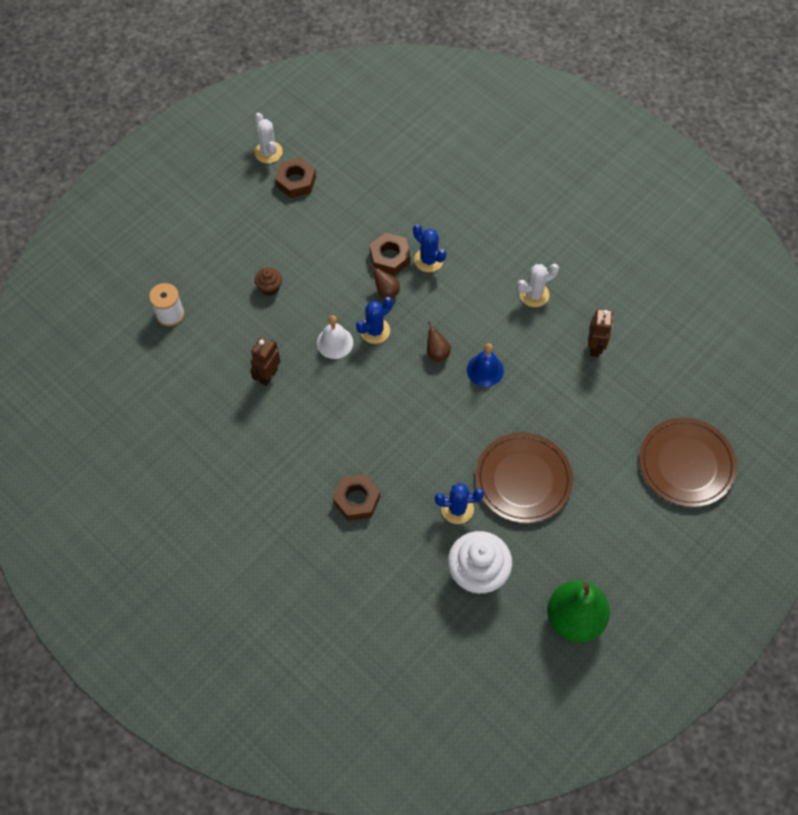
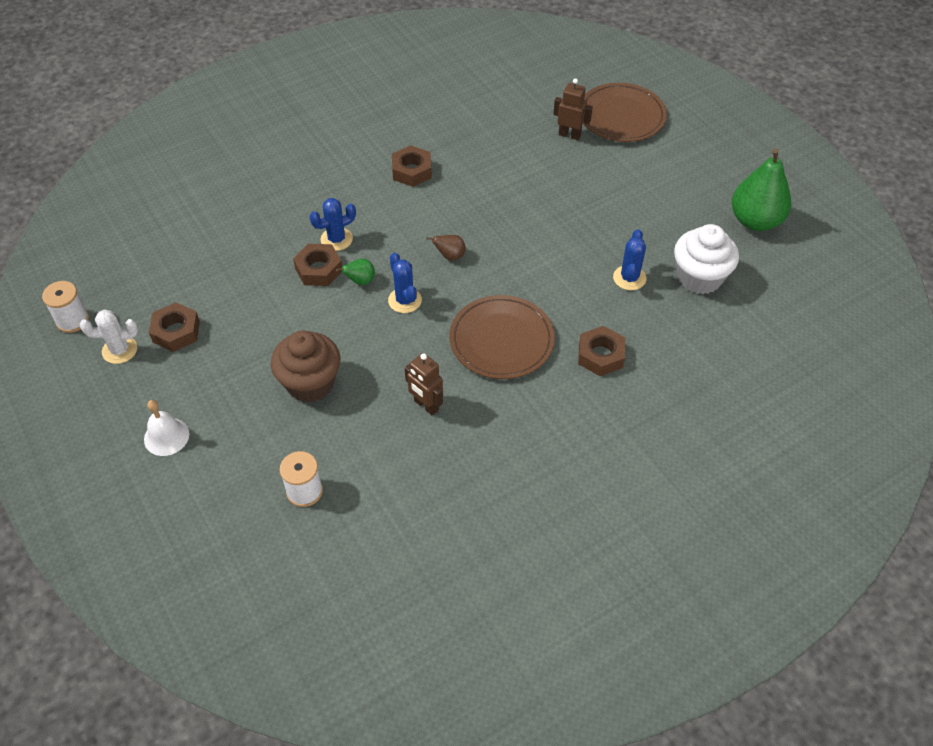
camera: 75 degrees left, 10 degrees down
(269, 287) = (310, 383): brown cupcake -> brown cupcake, size x2.06
(288, 112) = (72, 320): none -> white spool
(335, 342) = (406, 337): white bell -> white bell (166, 436)
(386, 291) = (360, 281): brown pear -> green pear
(485, 370) = (483, 224): blue bell -> none
(523, 479) = (609, 224): brown plate -> brown plate (501, 340)
(534, 294) = (412, 171): white cactus -> brown nut
(595, 347) = (485, 143): brown robot -> brown robot (569, 135)

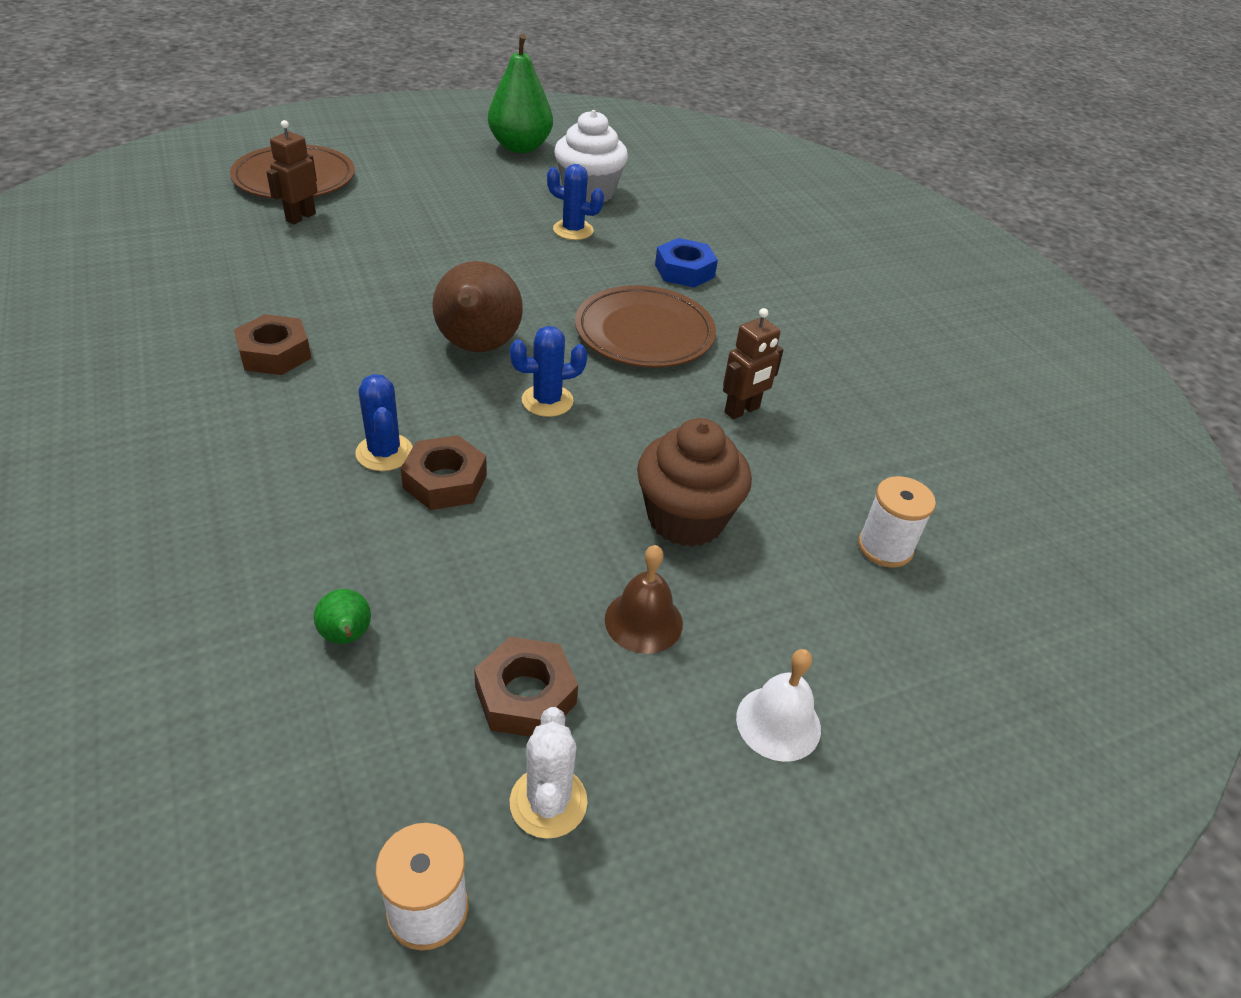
camera: 85 degrees left, 10 degrees down
(228, 372) = (643, 621): none -> brown bell
(360, 281) = (490, 439): green pear -> green pear (347, 637)
(450, 256) = (477, 348): brown pear -> brown pear, size x2.26
(600, 355) = (684, 271): brown nut -> blue nut

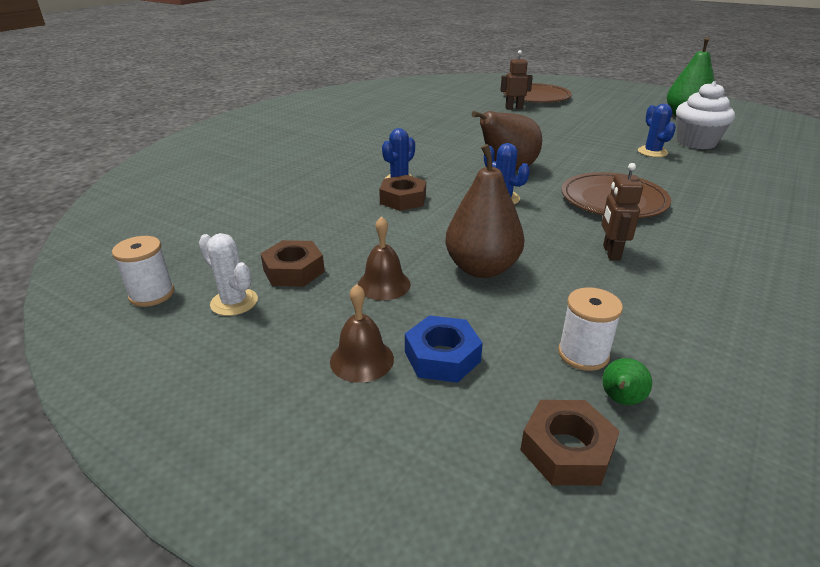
camera: 60 degrees right, 10 degrees down
(275, 353) = (420, 140): brown nut -> brown nut (566, 450)
(347, 637) = (281, 218): green pear -> green pear (620, 400)
(548, 802) = (234, 302): white cactus -> white cactus turned 75 degrees clockwise
(684, 271) = (698, 189): blue nut -> blue nut (442, 357)
(686, 519) = (482, 268): brown cupcake -> brown pear
(742, 410) = (611, 253): brown robot -> brown robot turned 75 degrees clockwise
(778, 723) = (362, 359): white bell -> brown bell

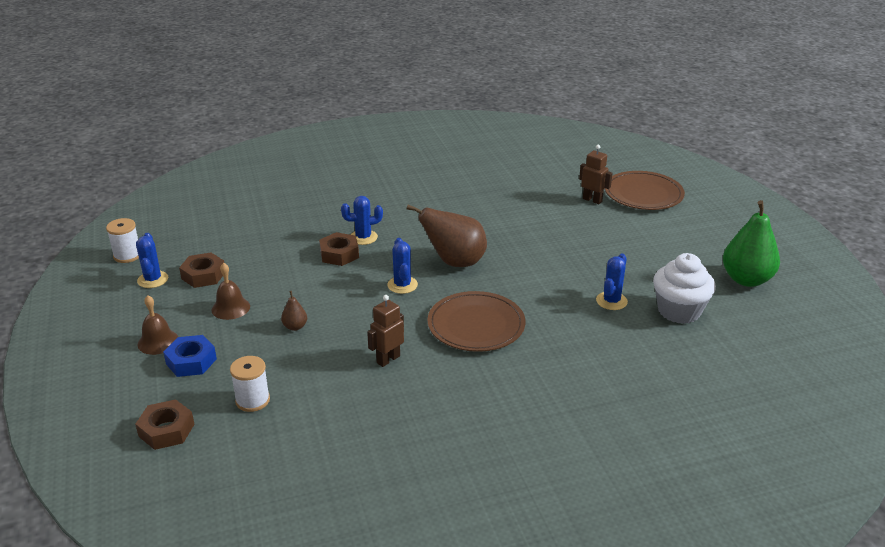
camera: 40 degrees right, 0 degrees up
(234, 302) = (153, 280): white cactus -> blue cactus
(482, 268) = (295, 327): brown pear -> brown pear, size x0.44
(620, 400) = (226, 429): green pear -> none

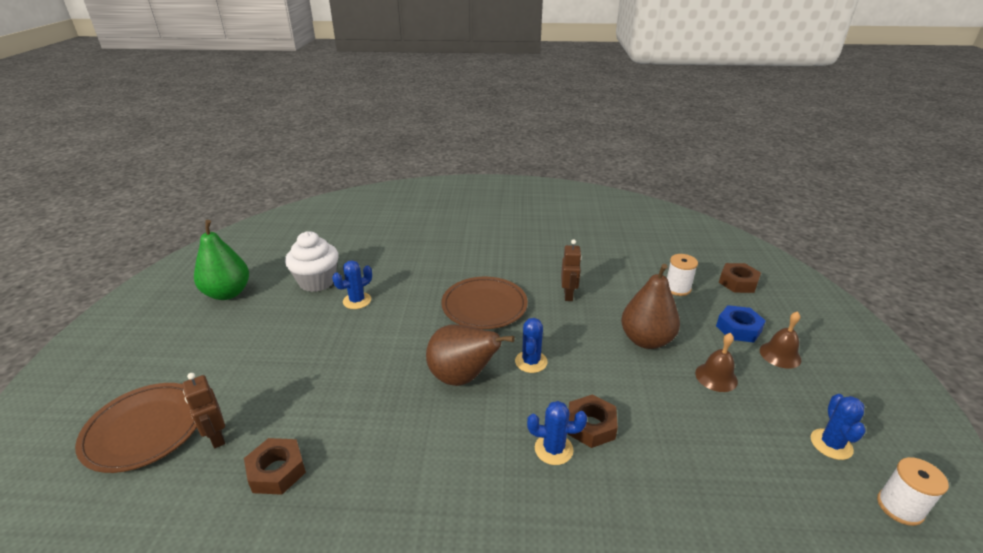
camera: 160 degrees left, 0 degrees up
(203, 275) = (764, 434): brown nut -> brown nut (277, 471)
(295, 327) = (646, 340): brown pear -> brown pear, size x2.26
(388, 359) = (568, 295): brown robot -> brown robot turned 60 degrees counterclockwise

